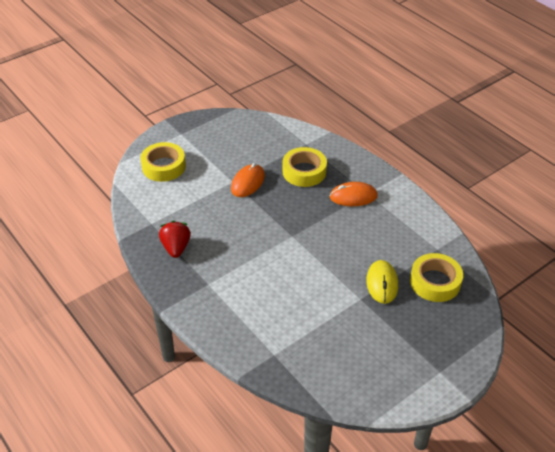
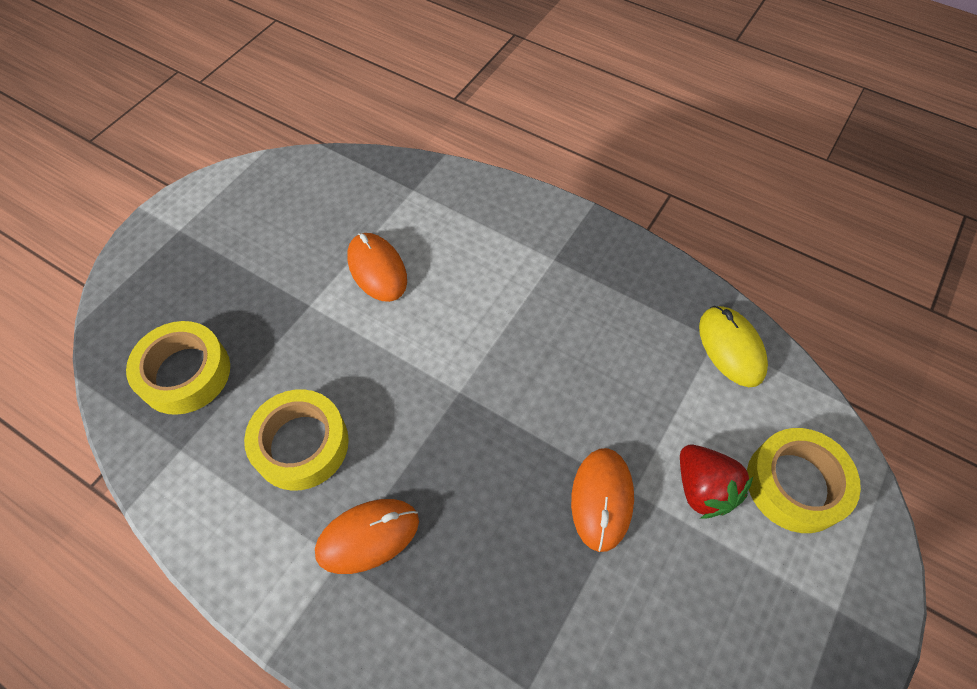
camera: 160 degrees right, 15 degrees up
(176, 248) = (641, 304): red strawberry -> red strawberry (703, 489)
(304, 172) = (497, 579): yellow tape -> yellow tape (301, 444)
(315, 307) = (377, 269): none -> orange mouse
(382, 283) = (278, 343): yellow mouse -> yellow mouse (731, 347)

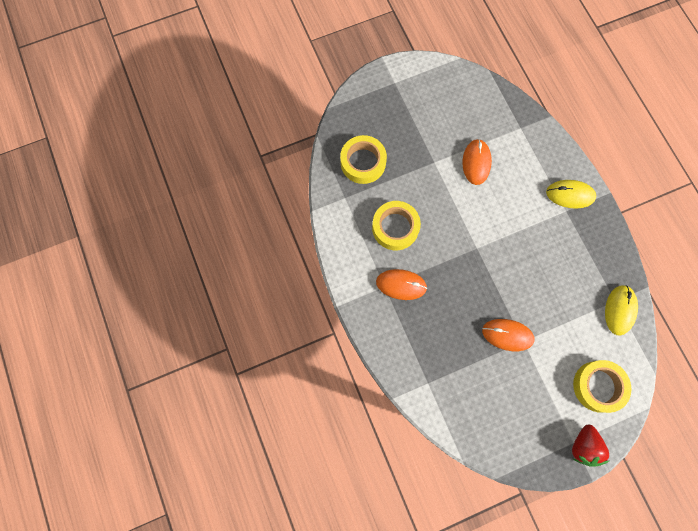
camera: 35 degrees right, 15 degrees up
(543, 235) = (570, 195): none -> yellow mouse
(602, 499) = (507, 335): orange mouse -> orange mouse turned 60 degrees clockwise
(703, 489) = (555, 360): red strawberry -> red strawberry (583, 446)

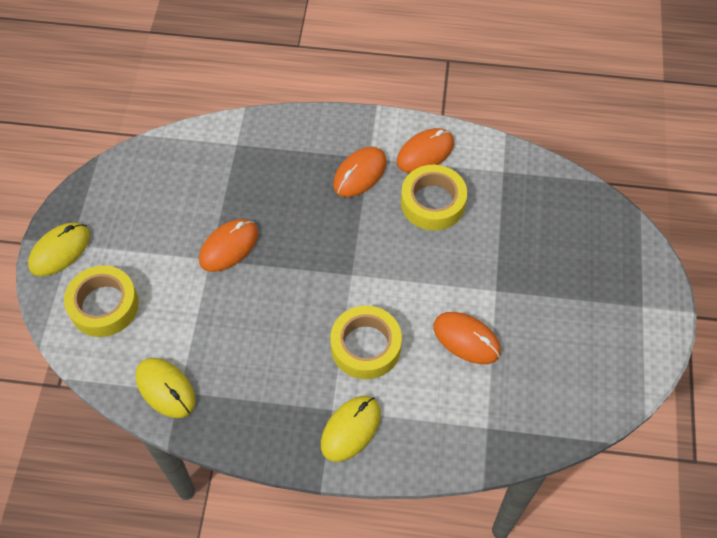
camera: 120 degrees right, 15 degrees down
(359, 252) = (425, 153): none -> orange mouse
(363, 162) = (540, 211): yellow tape -> yellow tape (365, 346)
(583, 446) = (60, 251): red strawberry -> yellow mouse

